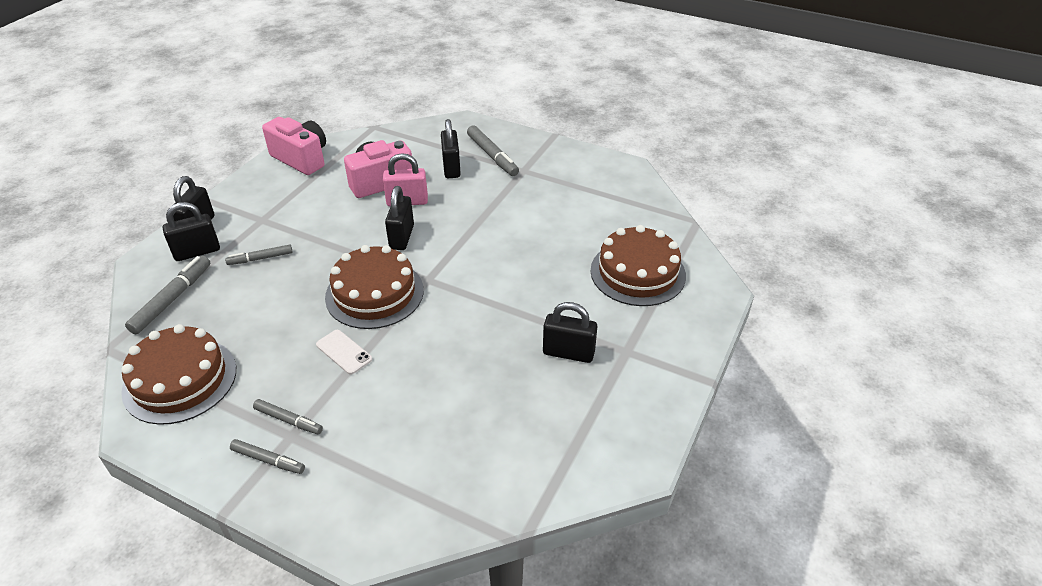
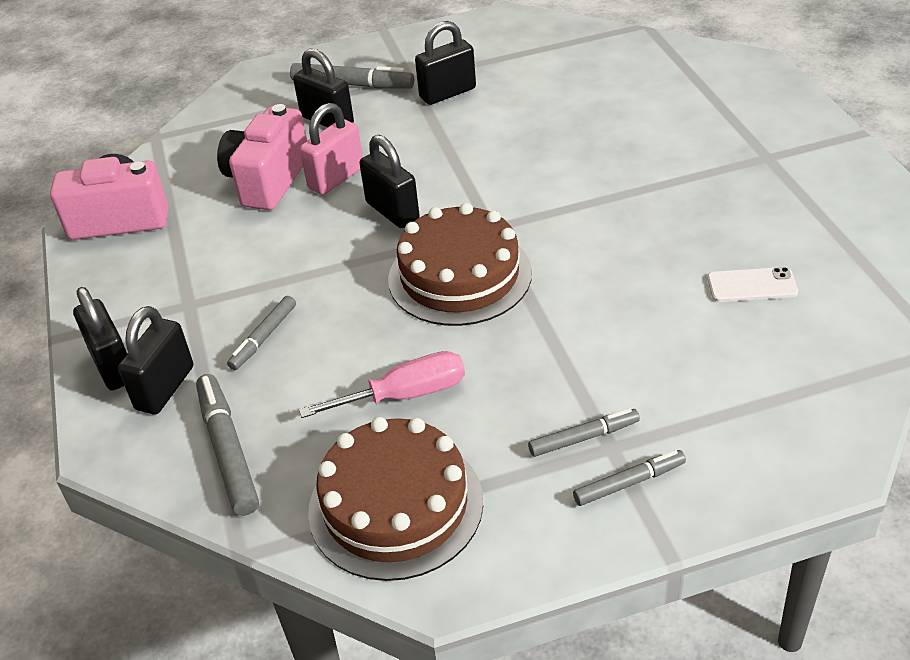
camera: 40 degrees left, 0 degrees up
(262, 333) = (405, 395): none -> pink screwdriver
(344, 352) = (526, 343): white phone -> white phone (751, 285)
(568, 353) = (726, 191): black padlock -> black padlock (447, 93)
(637, 273) = (669, 94): brown cake -> none

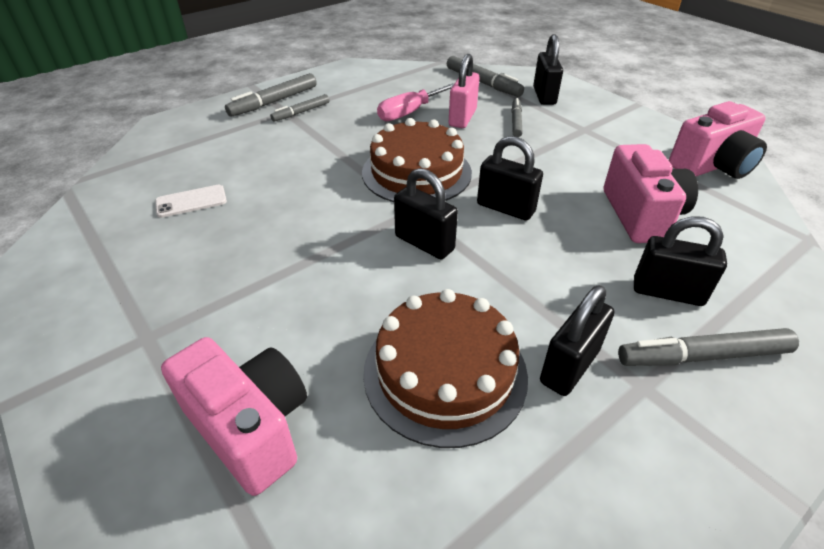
camera: 155 degrees right, 0 degrees up
(113, 366) = (585, 99): black padlock -> black padlock (424, 243)
(336, 178) = (583, 228): pink padlock -> pink padlock (462, 118)
(395, 505) = (386, 80): brown cake -> brown cake (445, 372)
(629, 483) = (274, 102): grey marker -> grey marker, size x1.60
(679, 96) = (250, 428): none -> pink camera

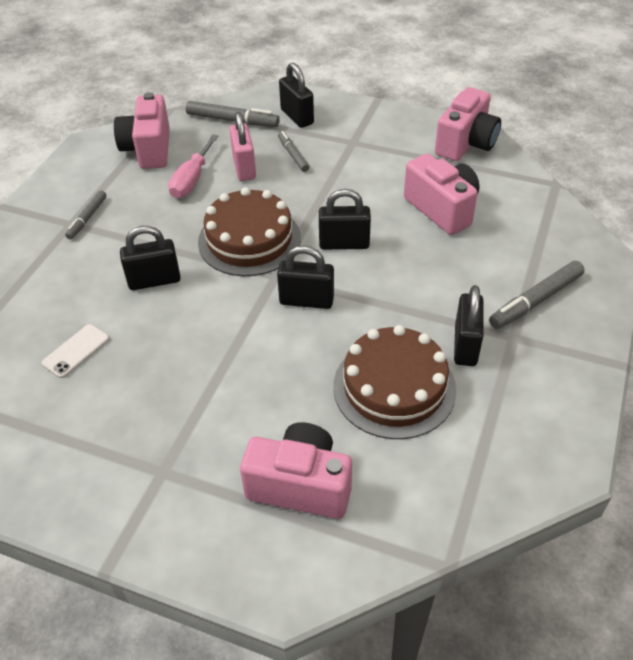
camera: 30 degrees left, 5 degrees up
(274, 102) = (46, 216): grey marker -> none
(394, 82) = (148, 149): none -> pink camera
(667, 292) = (492, 265): black padlock -> black padlock (154, 281)

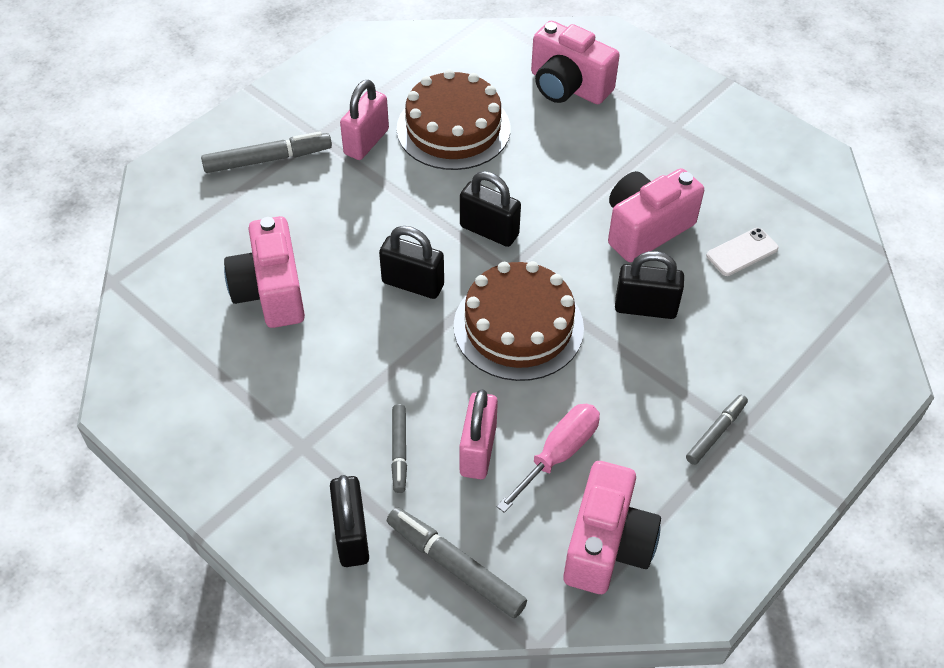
camera: 160 degrees left, 5 degrees up
(465, 345) = (366, 142): black padlock -> pink padlock
(466, 143) = (156, 384): pink camera -> pink camera (646, 229)

